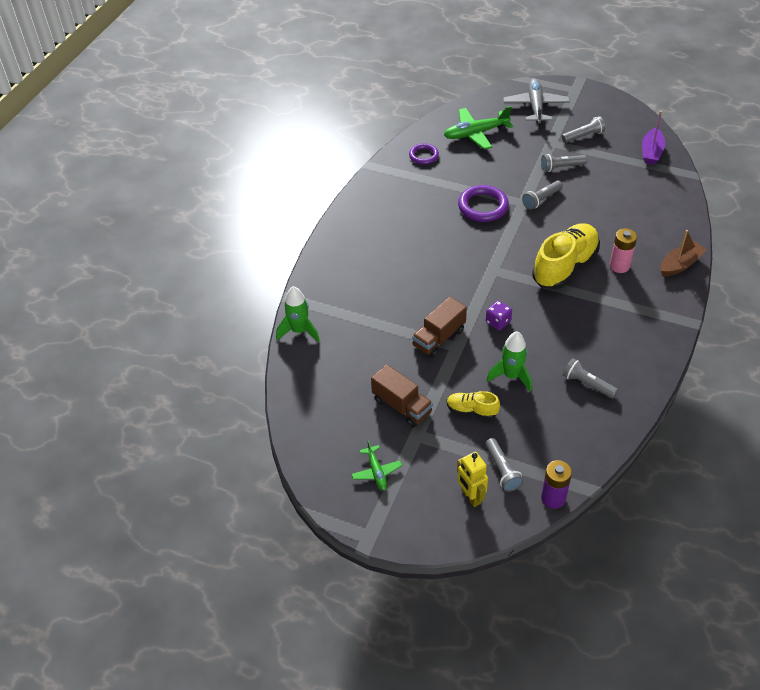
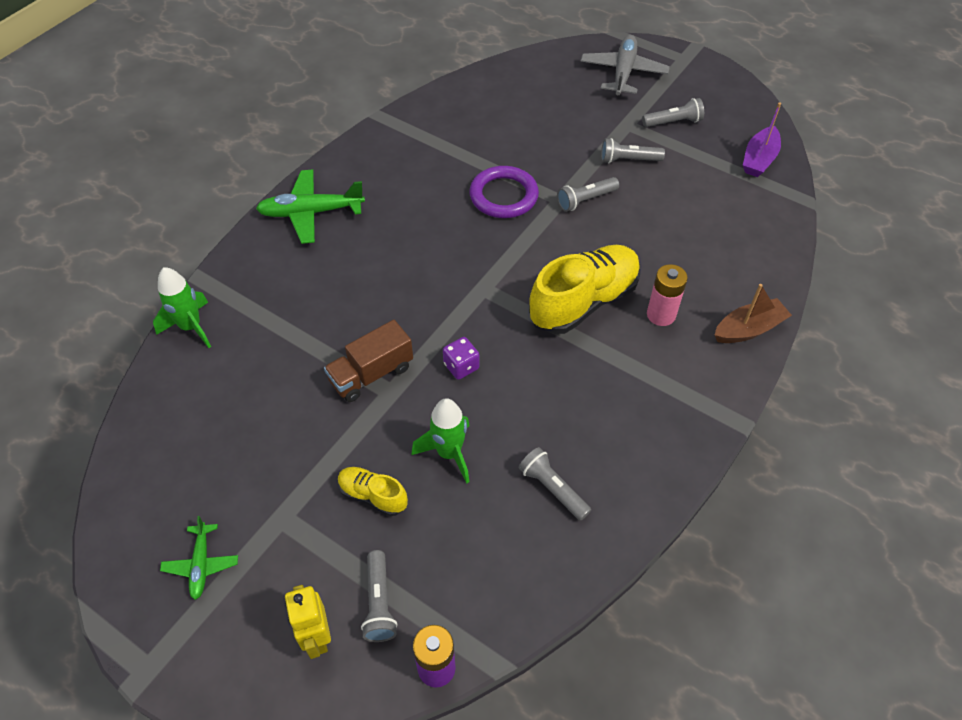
camera: 10 degrees right, 5 degrees up
(402, 406) = (279, 468): brown truck -> none
(423, 156) = (453, 114): purple ring -> none
(475, 133) = (531, 96): green plane -> green plane (310, 213)

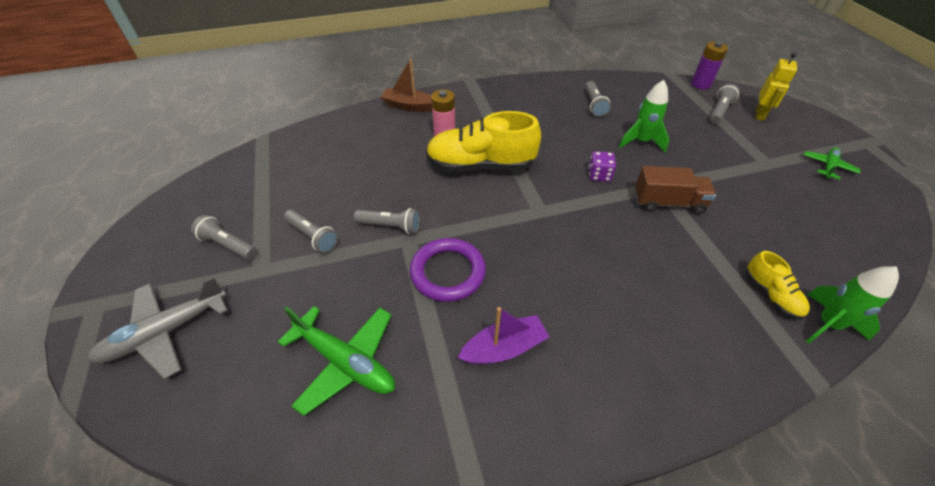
camera: 140 degrees left, 5 degrees down
(310, 213) = (653, 382): green plane -> green plane (346, 362)
(373, 496) = (702, 146): yellow shoe -> yellow shoe (771, 295)
(759, 159) = (235, 177): purple boat -> purple boat (504, 348)

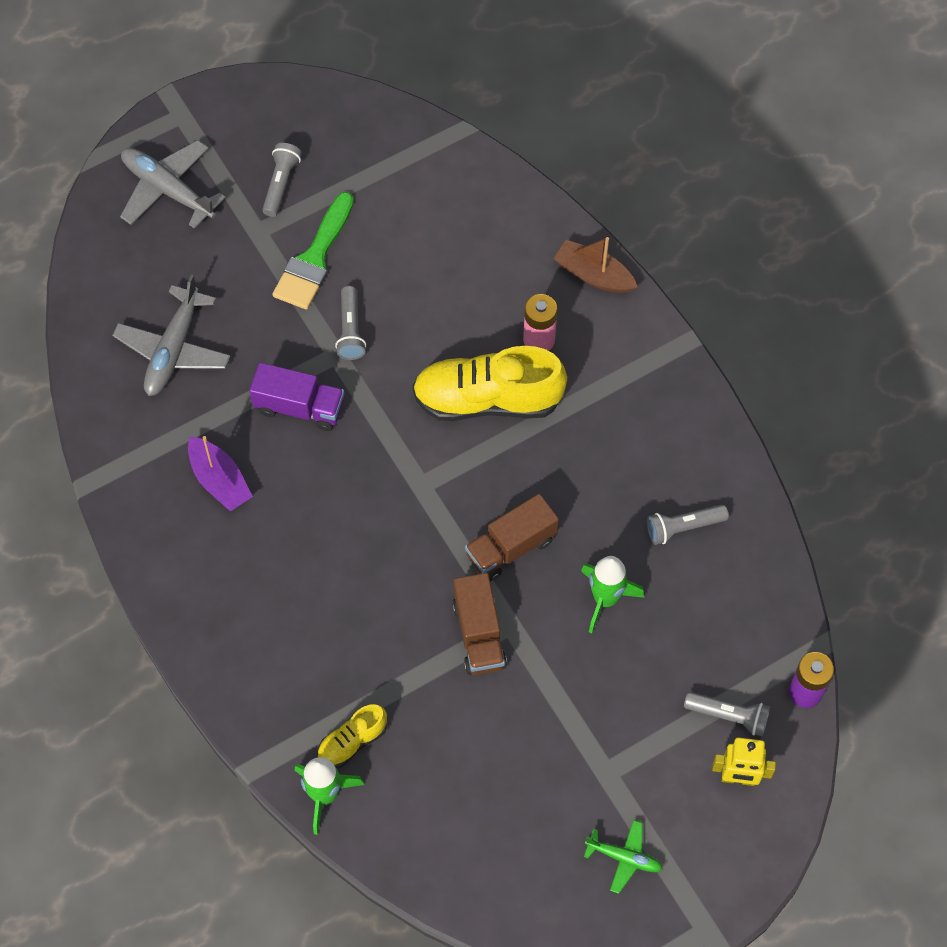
camera: 75 degrees right, 15 degrees up
(313, 236) = (314, 259): grey flashlight -> green brush
(346, 362) = (173, 350): green plane -> grey plane
(409, 106) = (593, 275): brown boat -> brown boat turned 60 degrees counterclockwise
(448, 272) = (299, 407): purple ring -> purple truck
(481, 165) = (487, 400): yellow shoe -> yellow shoe turned 75 degrees counterclockwise
(599, 175) = (511, 547): purple dice -> brown truck

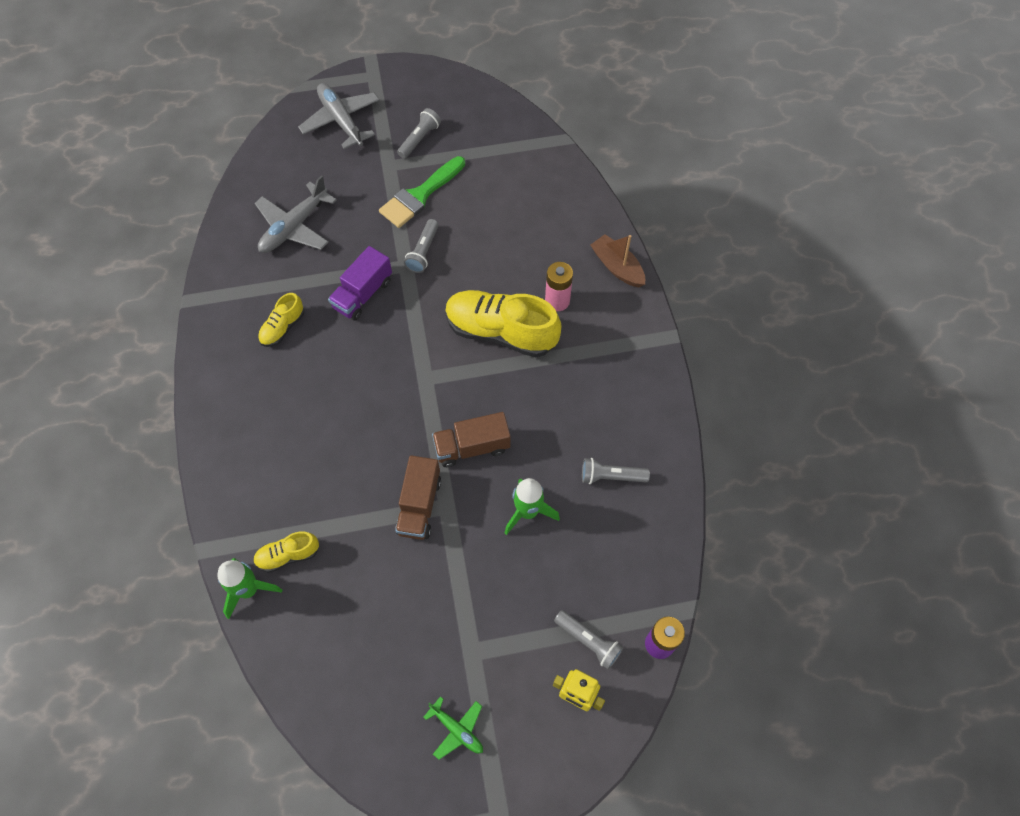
camera: 20 degrees right, 0 degrees up
(220, 481) = (283, 328): purple boat -> yellow shoe
(299, 407) = (363, 294): purple truck -> purple truck turned 90 degrees clockwise

